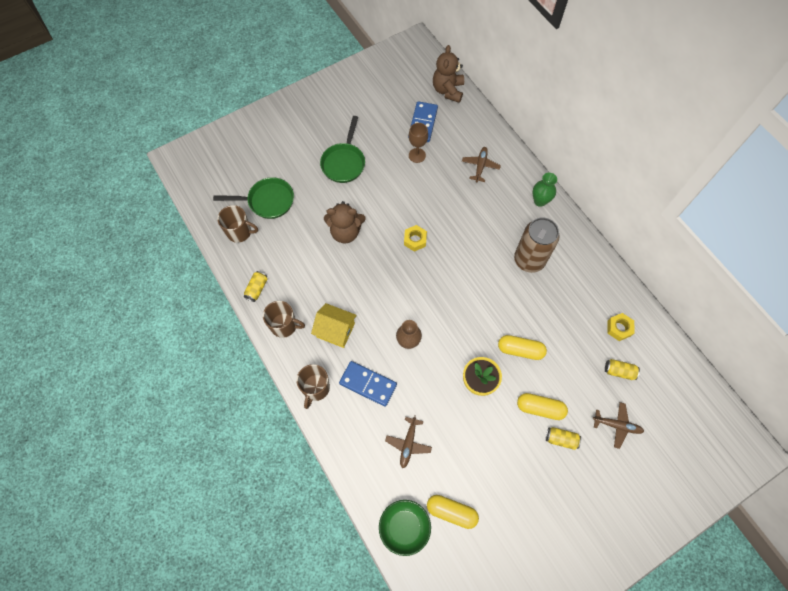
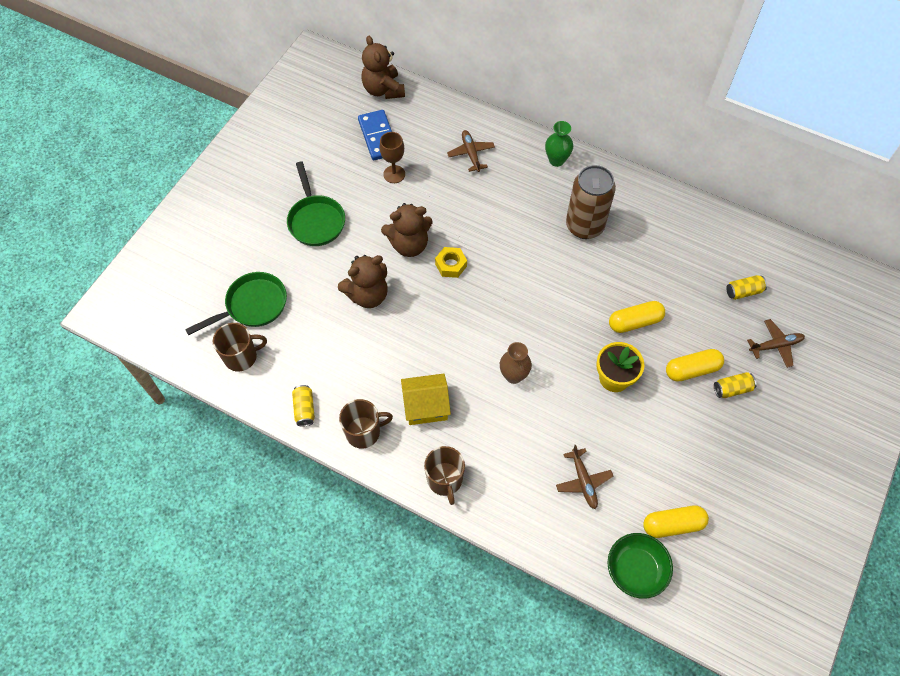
camera: 30 degrees left, 5 degrees down
(368, 384) = (499, 444): blue domino -> none
(395, 211) = (409, 244): none -> brown teddy bear
(619, 328) = (716, 249): yellow nut -> none

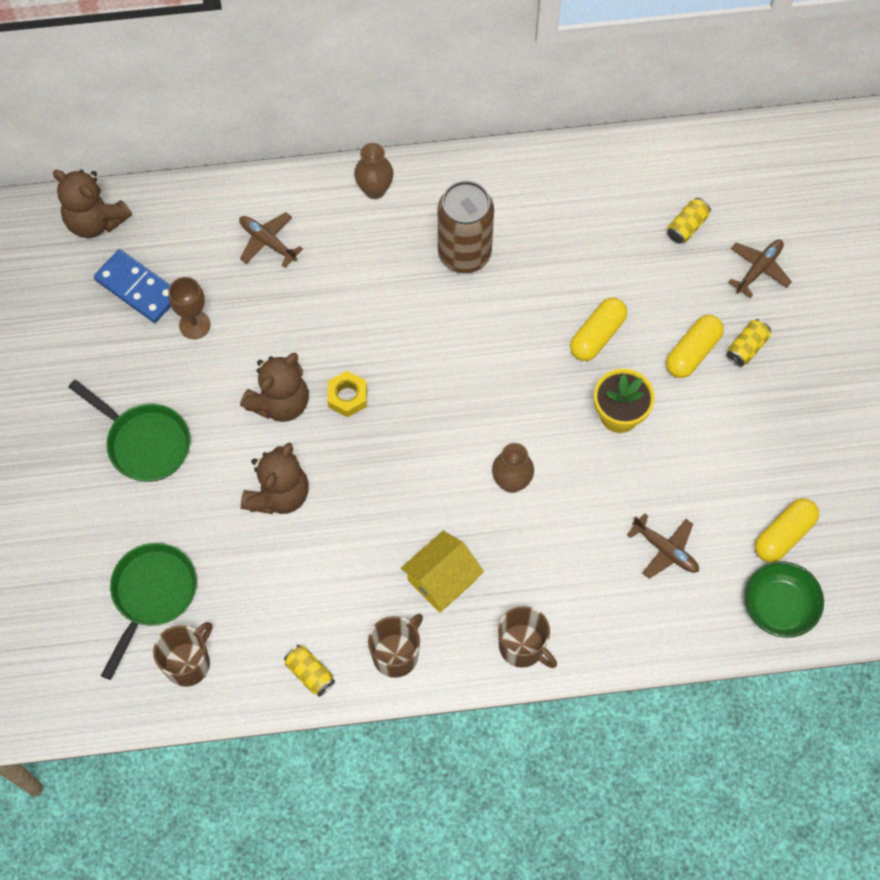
camera: 35 degrees left, 5 degrees up
(556, 160) = (375, 189): green vase -> brown vase

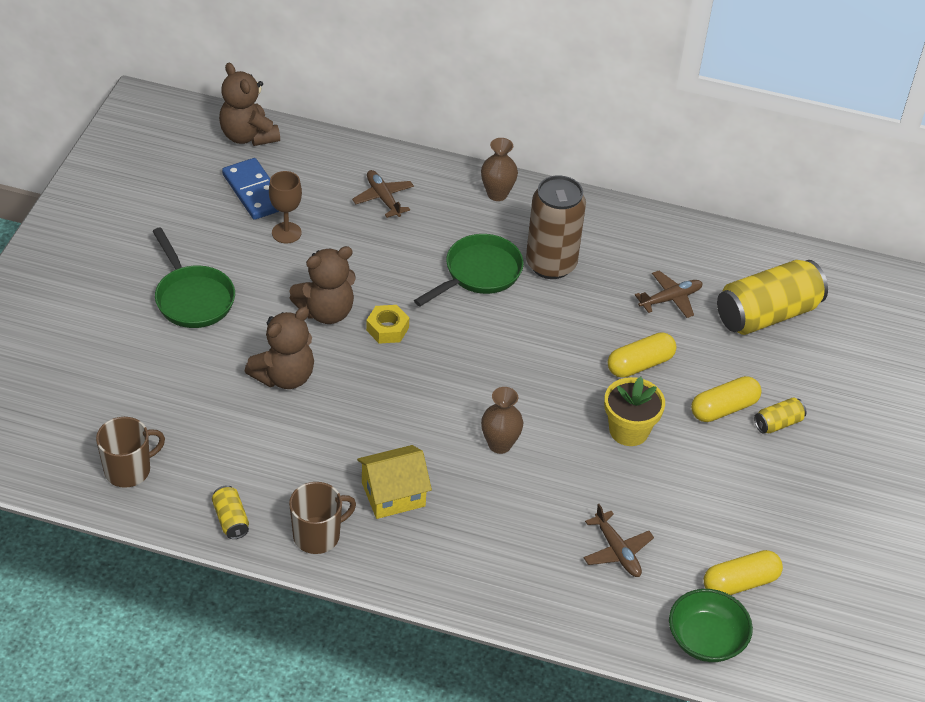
camera: 20 degrees right, 20 degrees down
(152, 595) = (130, 408): green pan -> green pan (479, 273)
(522, 646) = (438, 575): brown mug -> none
(687, 226) = (767, 314): yellow can -> yellow can, size x2.23
(758, 269) = (819, 369): brown plane -> brown plane (670, 299)

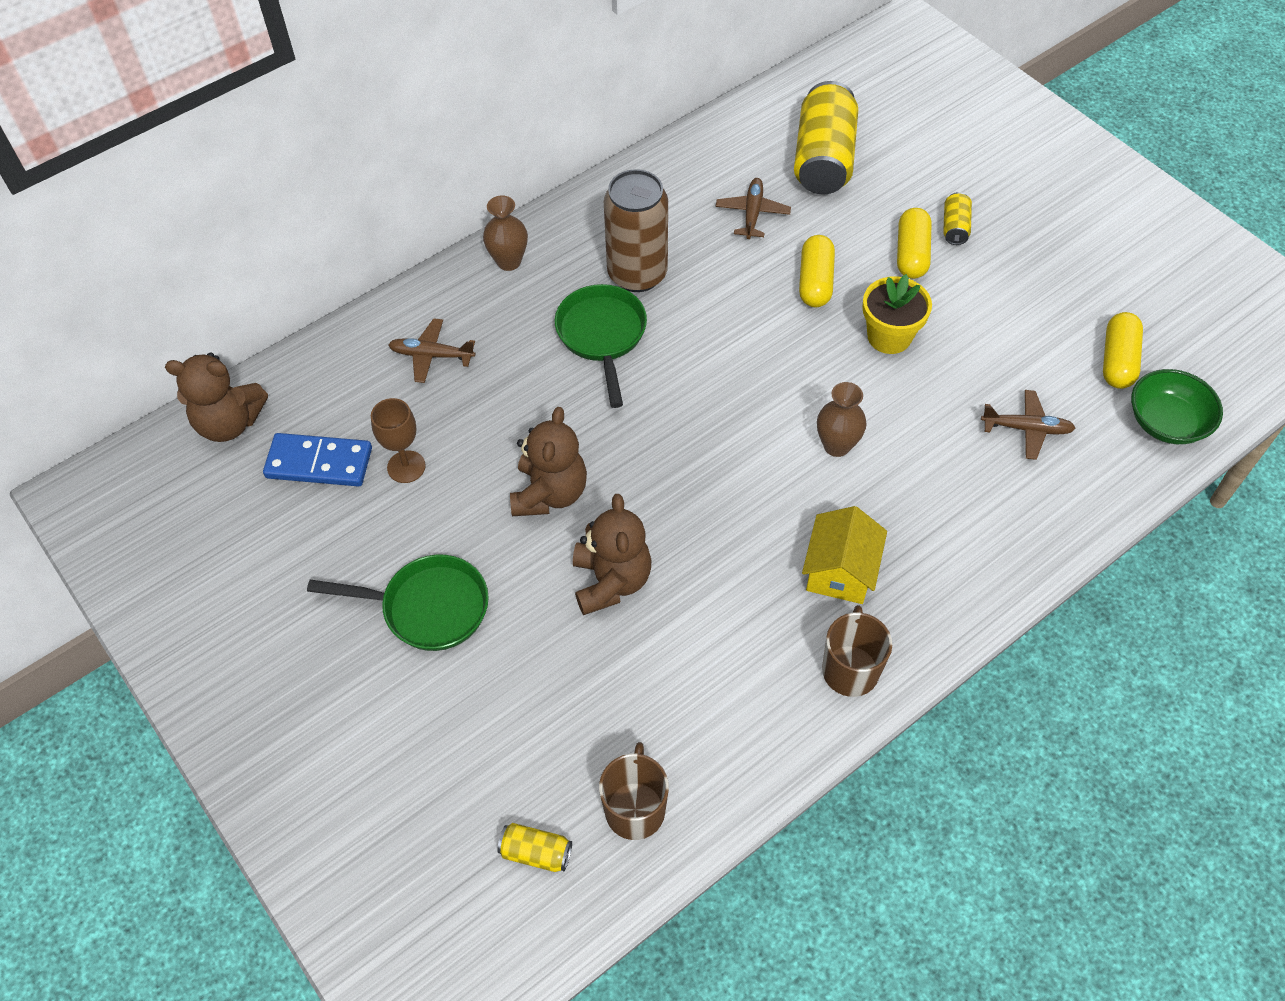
camera: 50 degrees left, 10 degrees up
(231, 519) = (775, 741): yellow can -> yellow can (536, 852)
(387, 329) = (616, 453): yellow nut -> none

